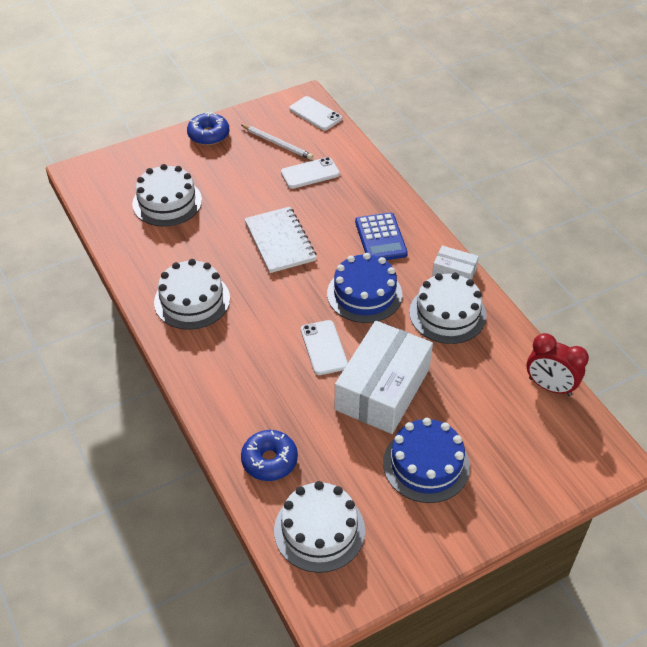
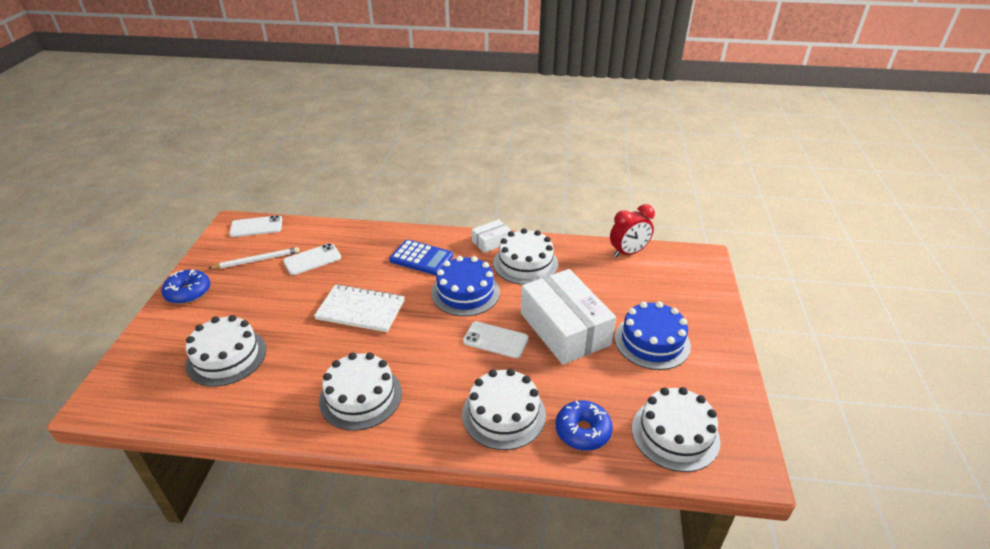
camera: 55 degrees left, 10 degrees down
(245, 398) = (503, 414): none -> white cake
(310, 173) = (312, 259): white phone -> white phone turned 45 degrees clockwise

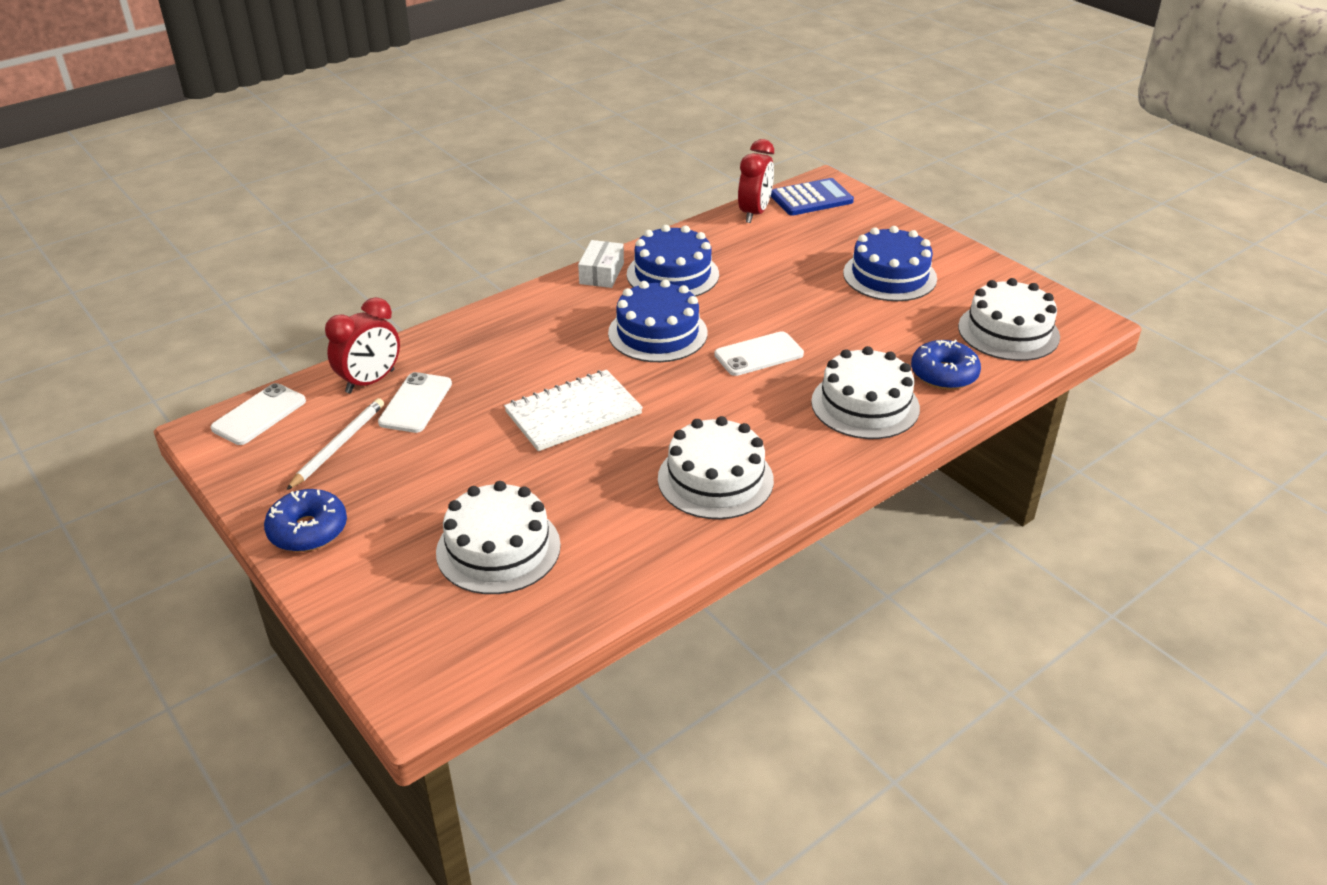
camera: 45 degrees left, 0 degrees up
(313, 237) = (370, 381): none -> red clock
(421, 258) = (551, 329): blue calculator -> blue calculator (811, 199)
(525, 263) = (672, 274): white cake -> blue cake
(564, 329) = (803, 308): white box -> none

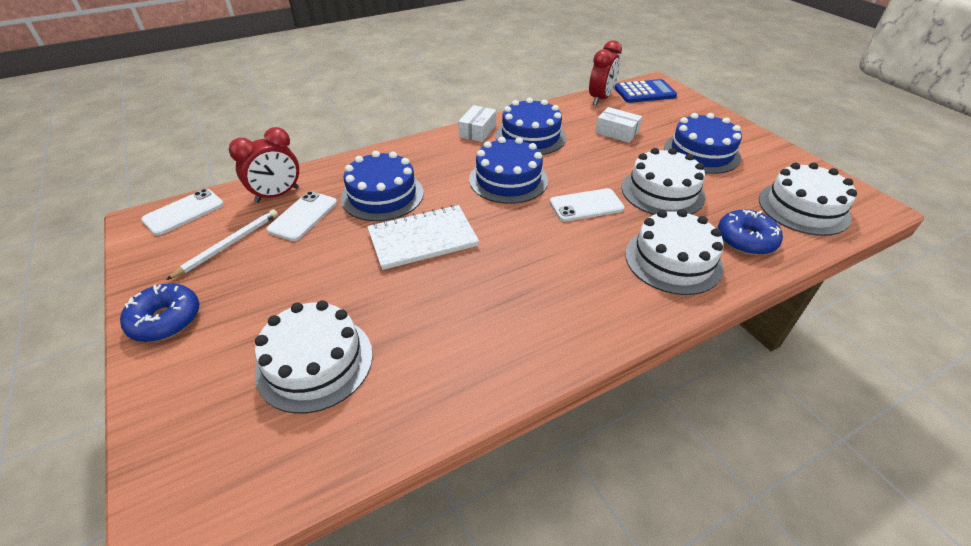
camera: 10 degrees right, 5 degrees up
(505, 368) = (382, 195): none -> blue cake
(715, 479) = (527, 316): white cake -> white cake (662, 192)
(782, 258) = (616, 132): none -> white box

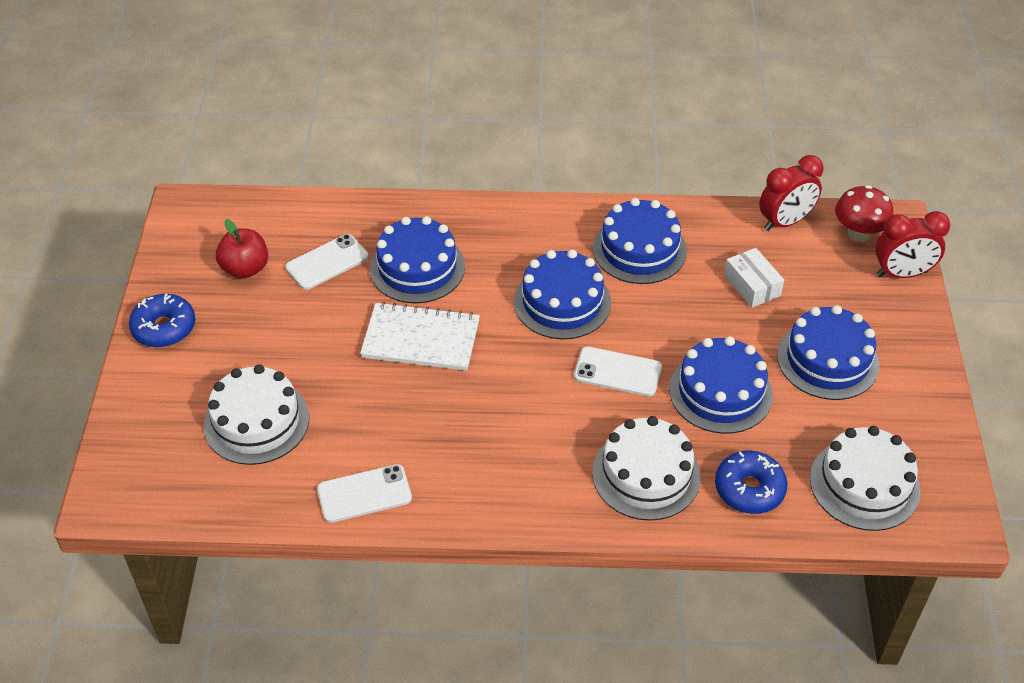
camera: 30 degrees right, 5 degrees up
(184, 212) = (224, 211): white phone -> white phone (364, 494)
(228, 245) = (245, 268): white pencil -> red apple
(277, 195) = (317, 224): red clock -> red clock (902, 273)
(477, 131) = (583, 216): white box -> none
(644, 92) = (858, 234): blue calculator -> red mushroom
(662, 192) = (720, 392): white cake -> blue cake

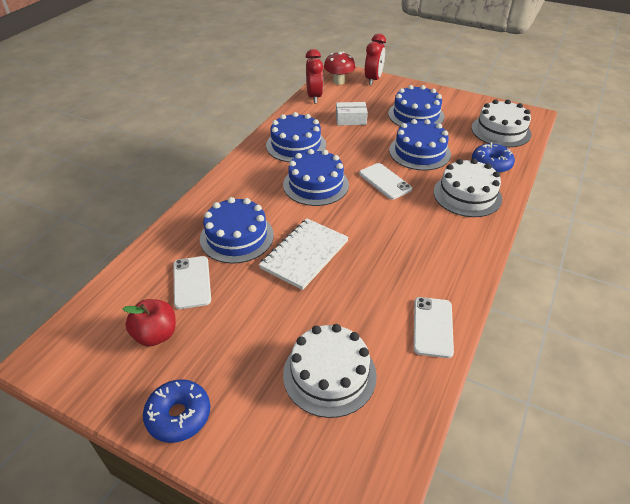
camera: 65 degrees left, 5 degrees down
(617, 372) = (385, 181): white phone -> white phone turned 75 degrees counterclockwise

